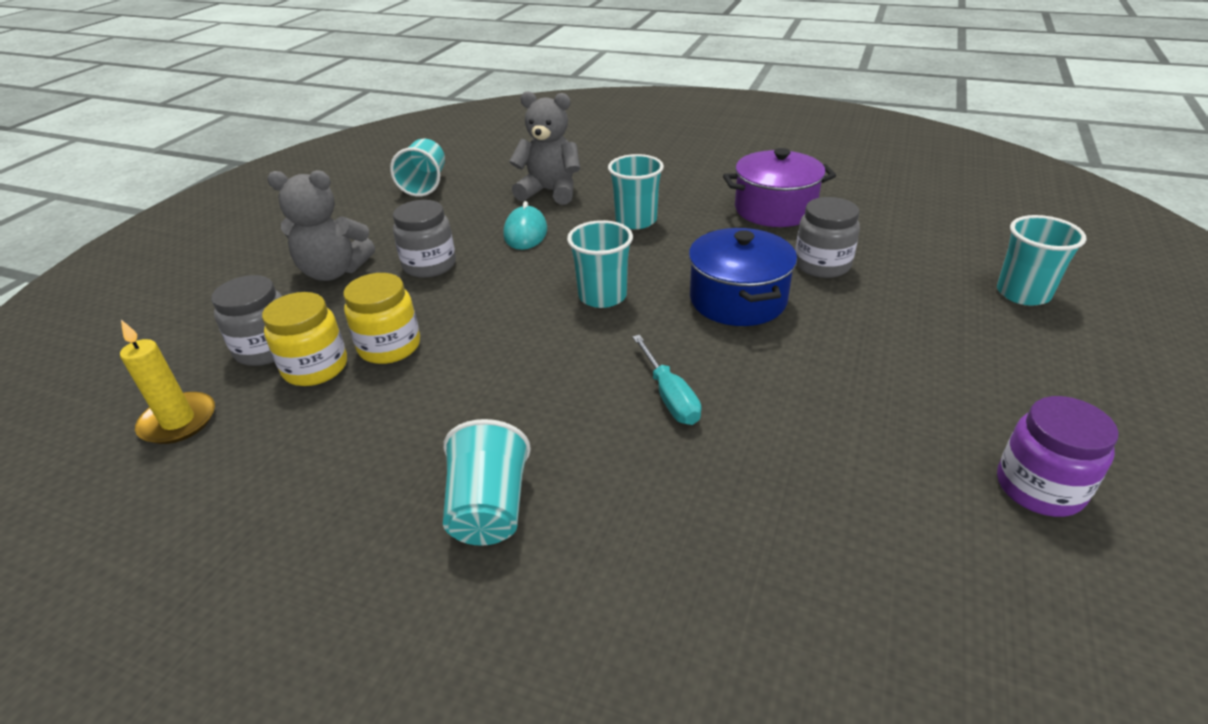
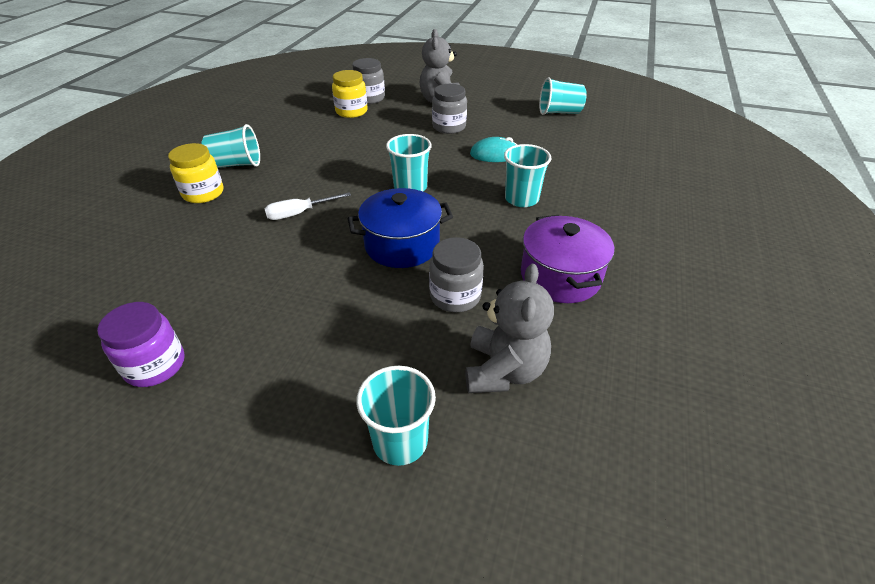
camera: 85 degrees right, 5 degrees up
(178, 421) = (320, 91): yellow candle -> none
(389, 347) = (365, 126): yellow jar -> yellow jar (203, 193)
(550, 191) = (563, 159): grey teddy bear -> grey teddy bear (504, 370)
(669, 396) = (299, 213): turquoise screwdriver -> white screwdriver

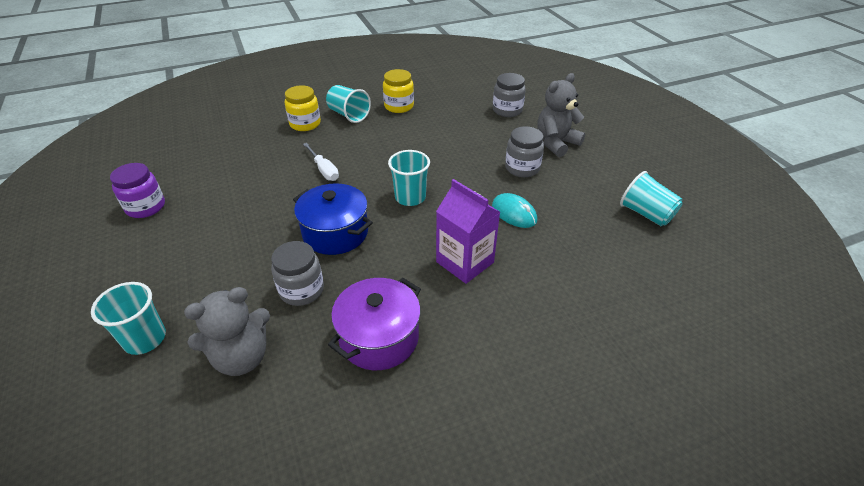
camera: 50 degrees right, 0 degrees up
(299, 213) = (324, 170): white screwdriver -> white screwdriver turned 150 degrees counterclockwise
(351, 111) = (476, 114): yellow jar -> yellow jar (399, 106)
(521, 199) = (465, 262): turquoise cup -> purple carton

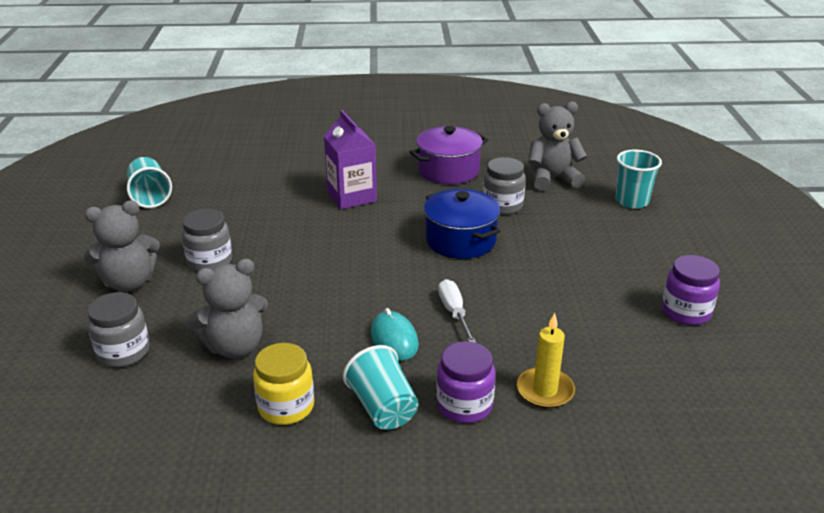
camera: 160 degrees left, 10 degrees down
(259, 139) = (545, 390): none -> yellow candle
(305, 124) = (464, 405): yellow jar -> purple jar
(410, 197) = (364, 257): turquoise cup -> none
(450, 124) = (235, 347): none -> grey teddy bear
(514, 213) = (270, 221): turquoise mouse -> turquoise mouse (394, 339)

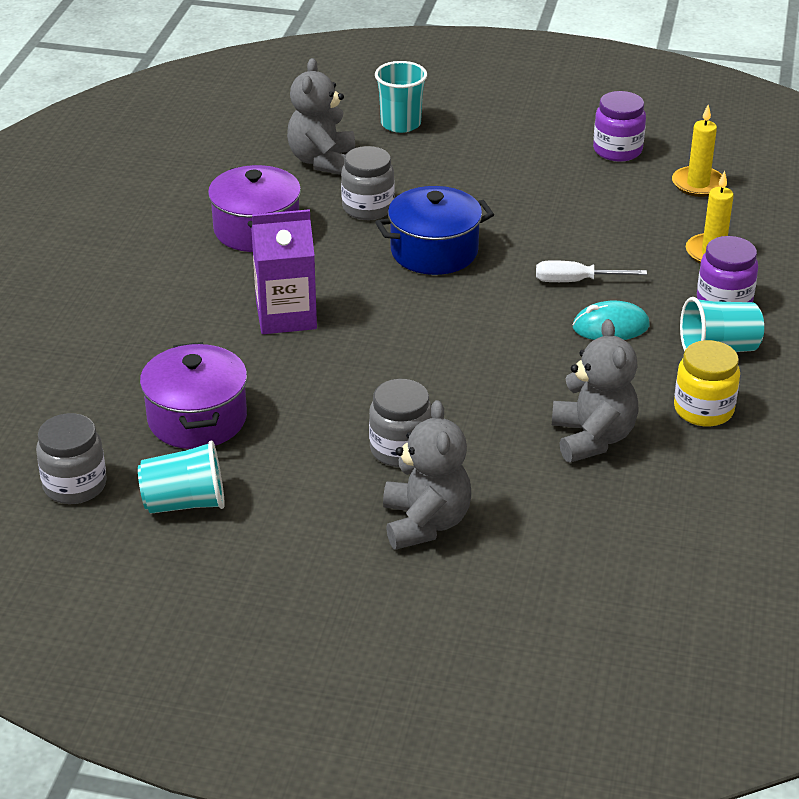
camera: 75 degrees left, 5 degrees up
(123, 352) = (579, 526): grey jar -> grey jar (75, 485)
(232, 186) = (197, 419): none -> purple pot
(665, 369) = (698, 184): none -> yellow candle

